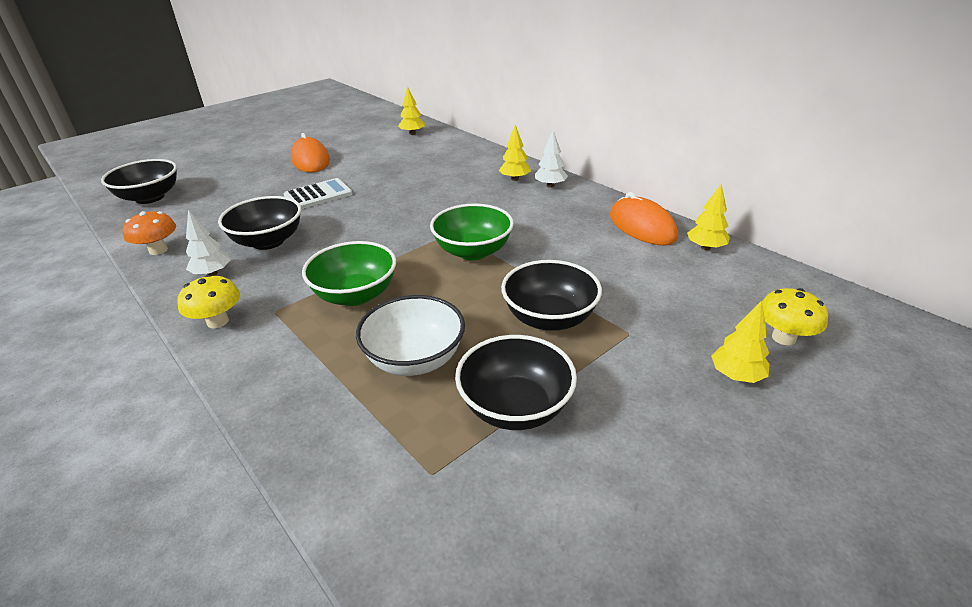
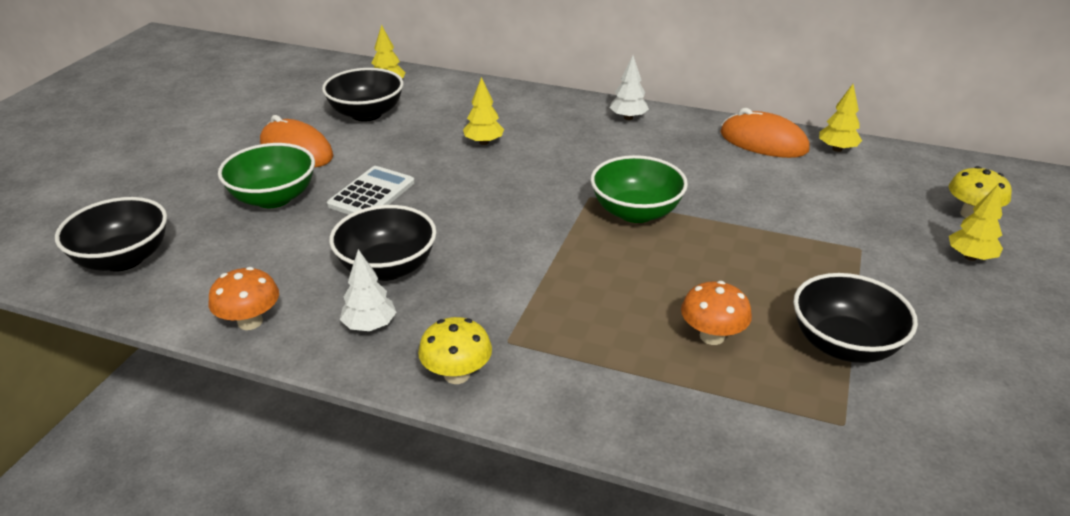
camera: 30 degrees left, 0 degrees up
(355, 295) = (573, 295): green bowl -> green bowl (273, 198)
(415, 359) = (712, 336): white bowl -> orange mushroom
(514, 179) = (582, 118): yellow tree -> yellow tree (484, 142)
(549, 318) = (783, 257): black bowl -> black bowl (366, 114)

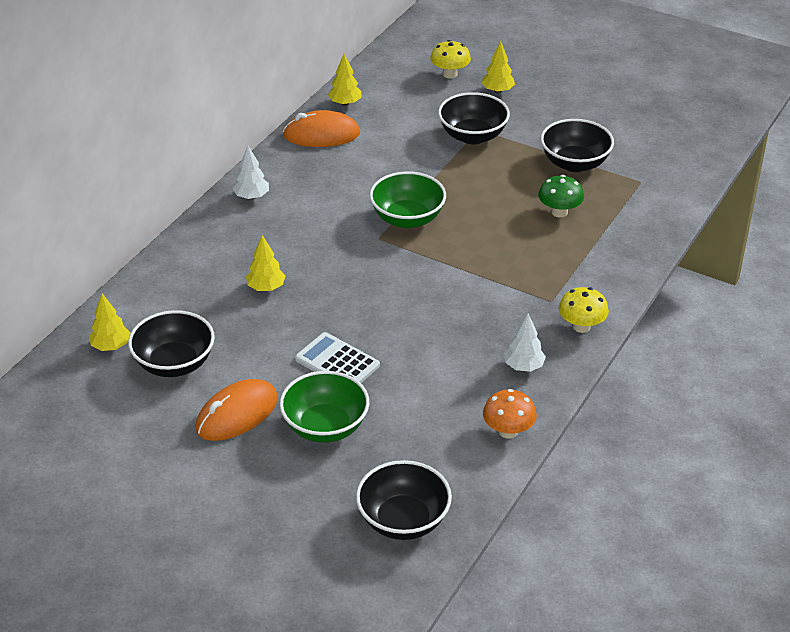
camera: 80 degrees left, 5 degrees up
(387, 268) = (452, 355): black bowl -> black bowl (472, 136)
(712, 336) = (559, 212): orange mushroom -> green mushroom
(763, 142) = (321, 135): orange mouse -> orange mouse turned 45 degrees clockwise

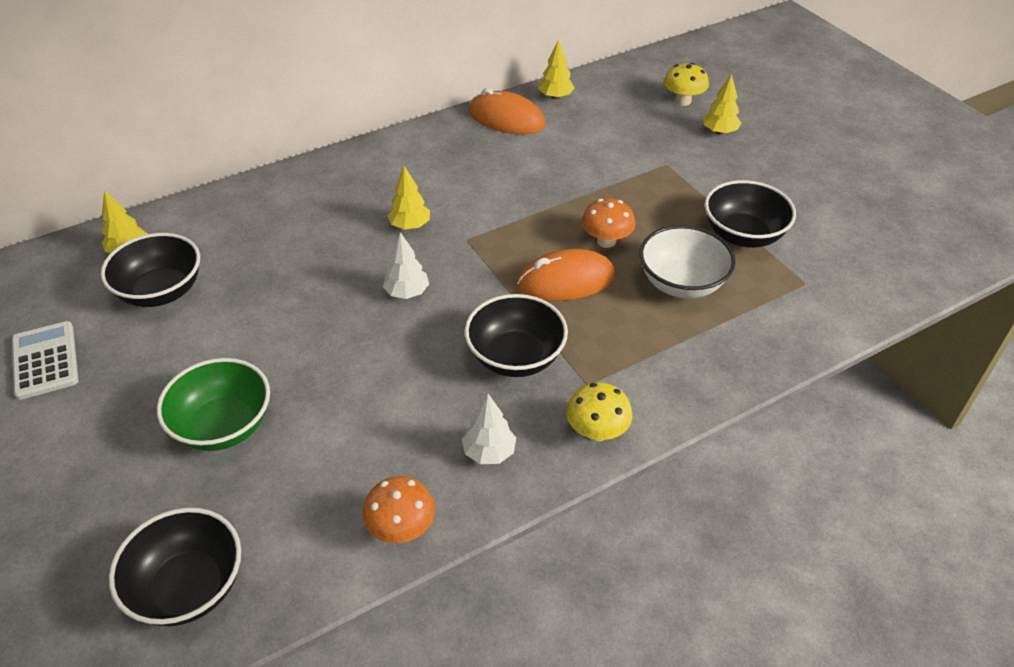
camera: 30 degrees right, 5 degrees up
(237, 414) = (159, 371): orange mouse -> orange mouse (566, 281)
(251, 197) = (388, 155): white tree -> white tree (407, 293)
(266, 288) = (315, 249): yellow tree -> yellow tree (410, 226)
(337, 362) = (304, 357): white calculator -> white calculator (45, 360)
(407, 218) = (514, 230): green bowl -> none
(472, 136) = (654, 169): black bowl -> black bowl (515, 357)
(482, 202) = (606, 241): none -> orange mushroom
(559, 212) = (681, 283): green mushroom -> white bowl

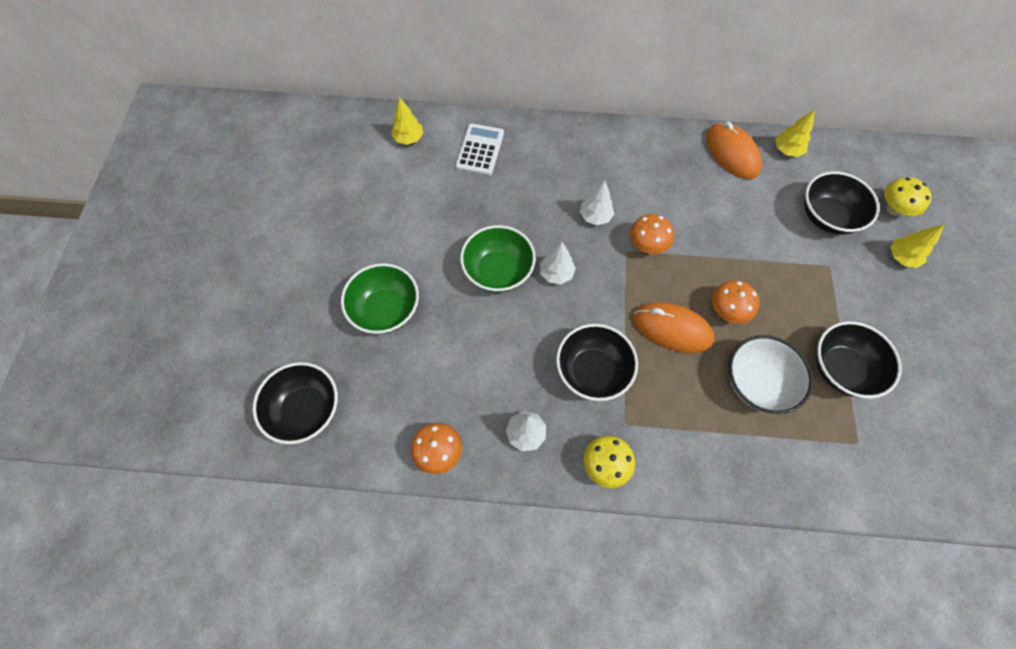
camera: 35 degrees right, 20 degrees up
(45, 360) = (319, 199): white calculator -> white calculator (480, 150)
(161, 291) = (409, 183): black bowl -> black bowl (827, 217)
(338, 322) = (498, 271): none -> green bowl
(410, 226) = (595, 216): yellow tree -> white tree
(484, 225) = (647, 245): none -> orange mushroom

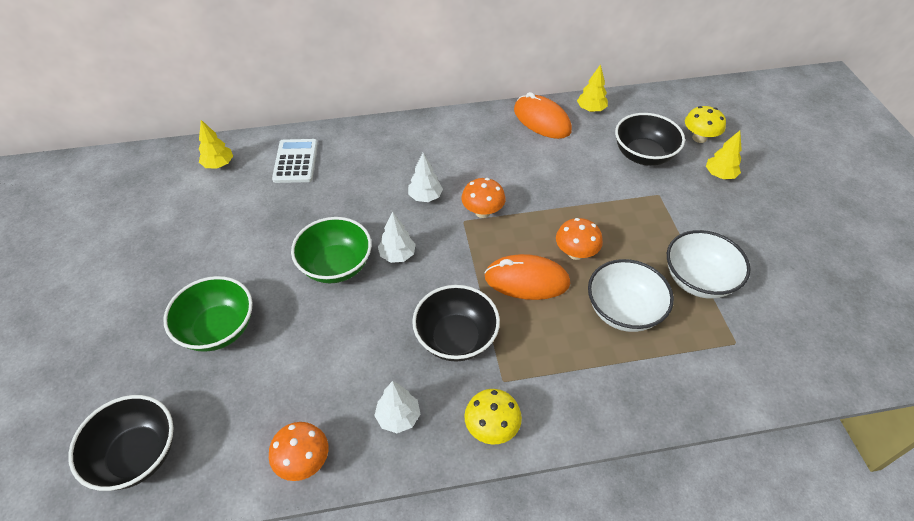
camera: 15 degrees left, 15 degrees down
(841, 369) = (698, 280): black bowl -> white bowl

